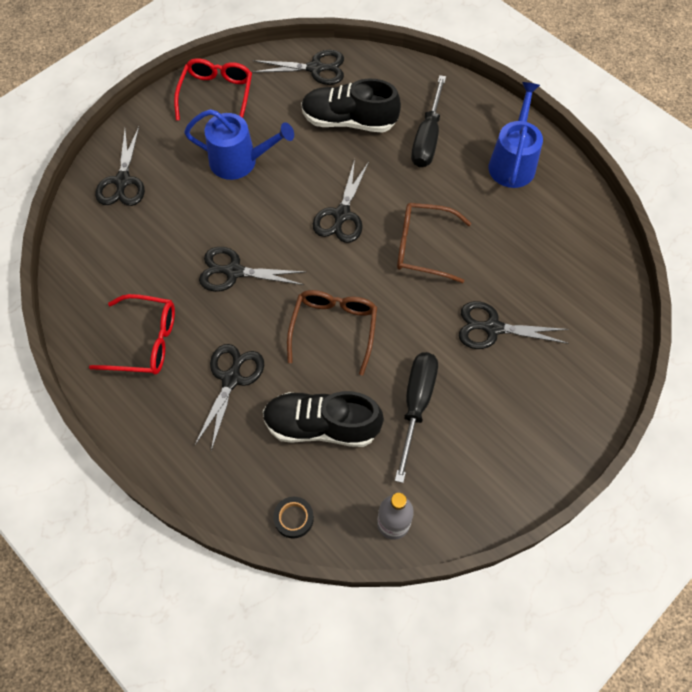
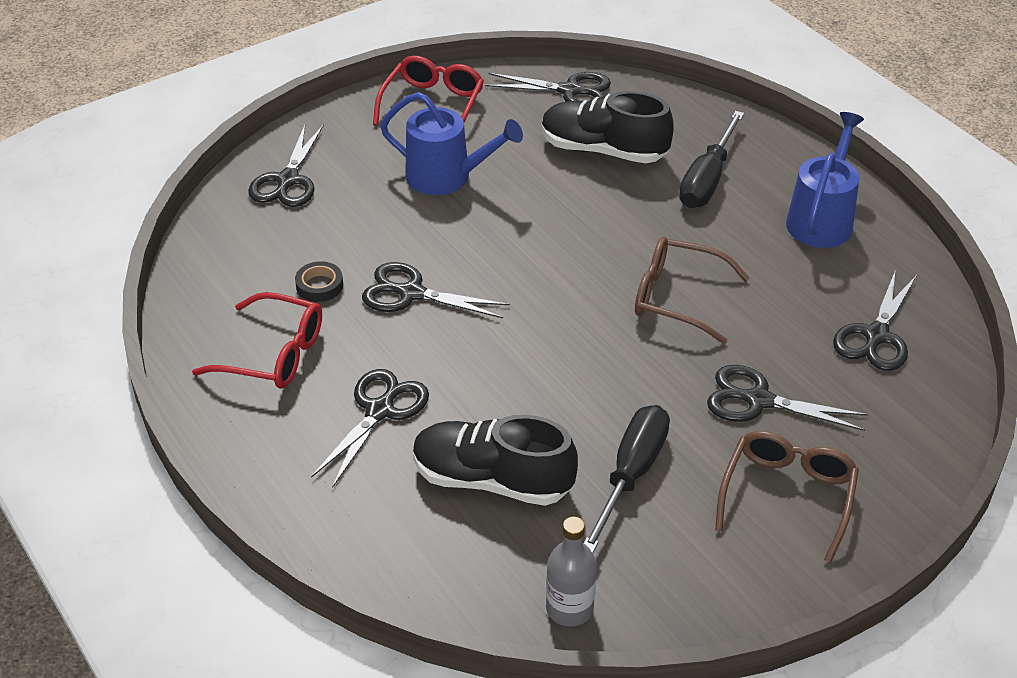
camera: 10 degrees right, 20 degrees down
(293, 518) = (429, 581): black tape -> black tape (319, 285)
(334, 329) = (533, 373): brown glasses -> brown glasses (787, 496)
(342, 215) = (571, 249): black scissors -> black scissors (876, 336)

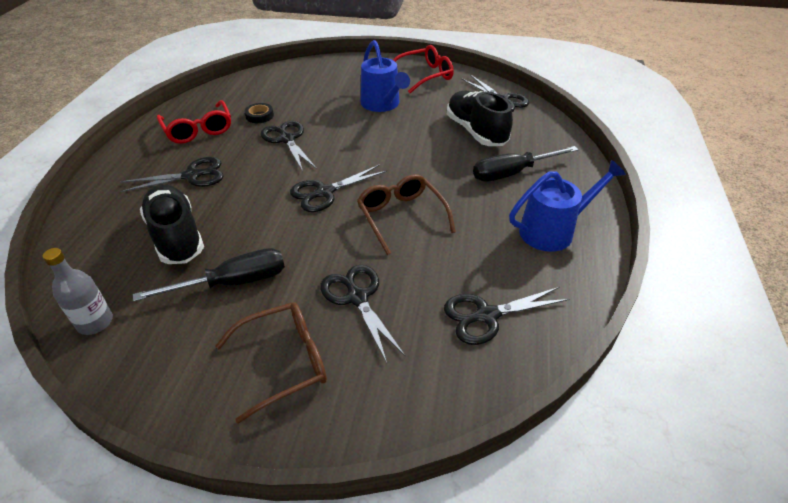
camera: 45 degrees right, 0 degrees up
(287, 180) = (317, 73): black scissors -> black scissors (325, 192)

